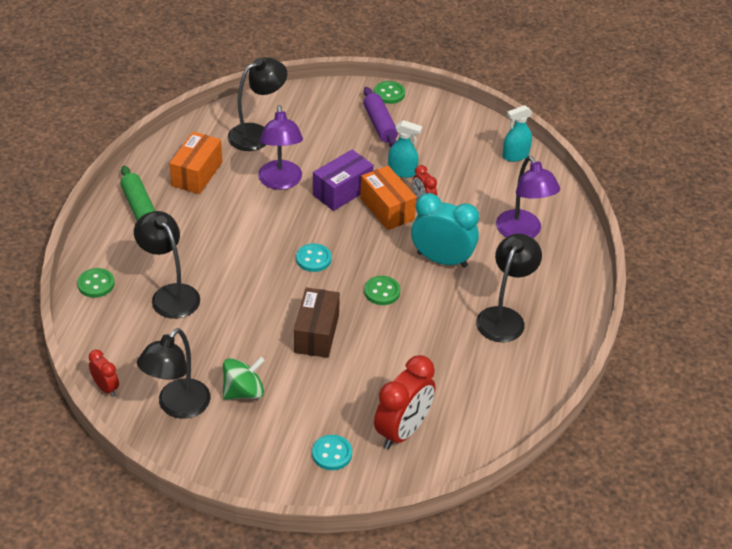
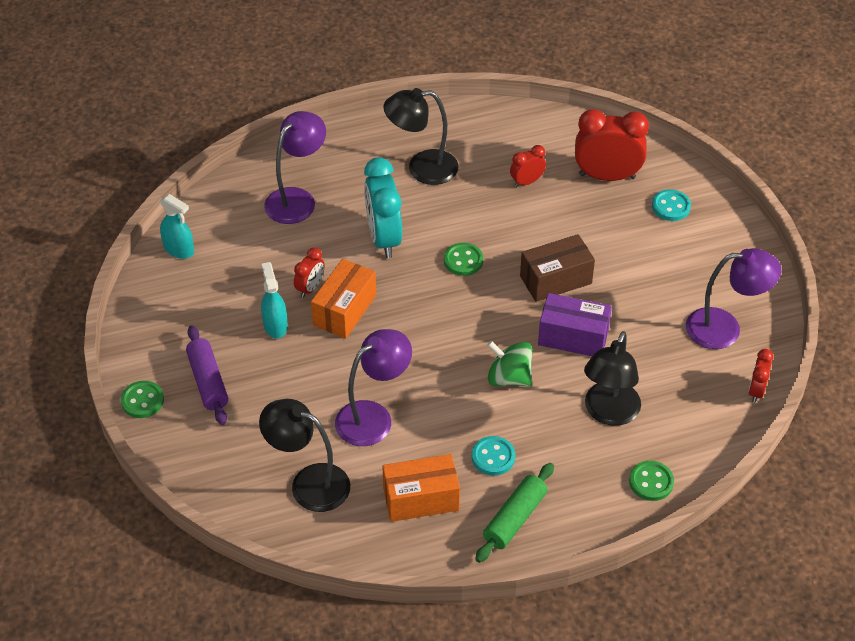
camera: 120 degrees left, 5 degrees up
(177, 406) = (725, 328): black lamp -> purple lamp
(243, 392) = (666, 293): green spinning top -> green spinning top (509, 377)
(313, 259) = (464, 330): turquoise button -> turquoise button (493, 457)
(342, 191) = (346, 358): purple box -> purple box (573, 337)
(380, 125) = (208, 381): purple rolling pin -> purple rolling pin turned 60 degrees counterclockwise
(437, 374) = (527, 182): none -> red clock

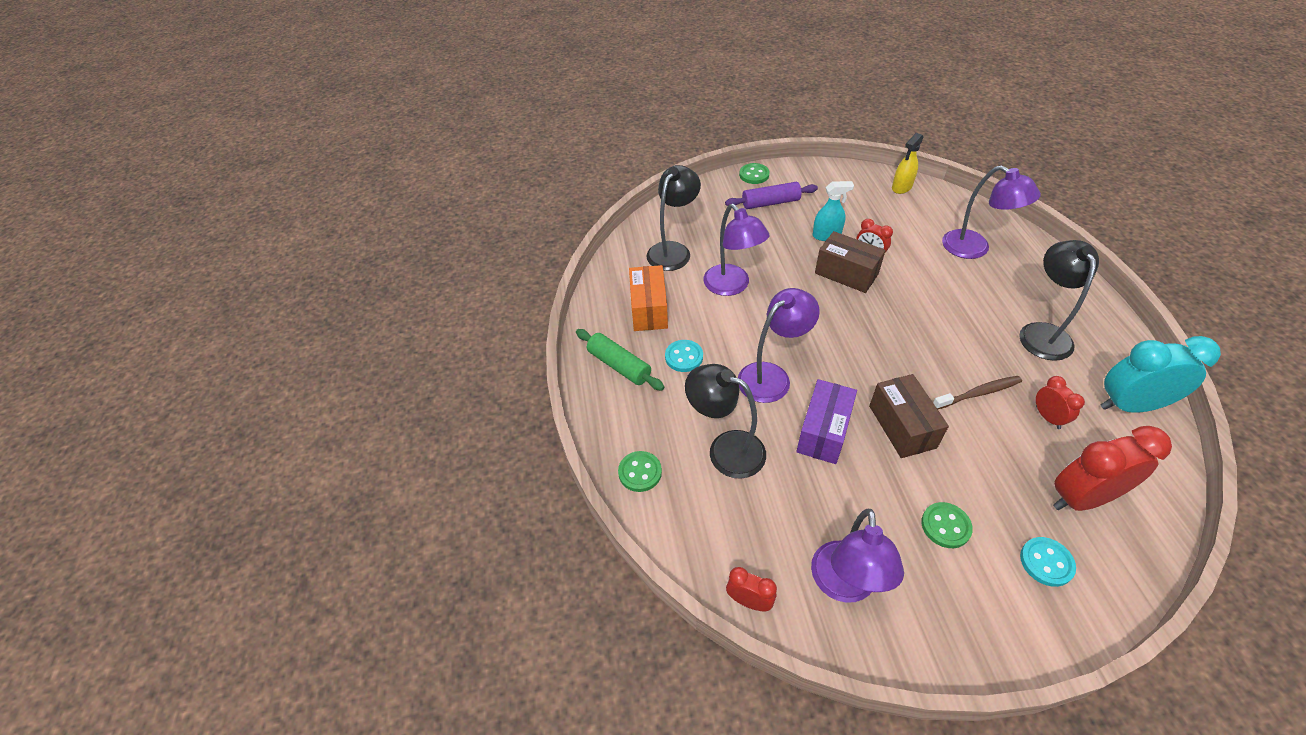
camera: 100 degrees right, 0 degrees up
(179, 249) = (901, 187): turquoise spray bottle -> yellow spray bottle
(344, 310) = (846, 273): orange box -> brown box
(384, 238) = (937, 301): turquoise clock -> turquoise clock (1130, 405)
(463, 260) = (917, 355): green button -> green button (945, 526)
(506, 222) = (978, 393): none -> brown toothbrush
(509, 377) = (771, 376): green spinning top -> purple lamp
(607, 176) = (1082, 498): red clock -> red clock turned 120 degrees counterclockwise

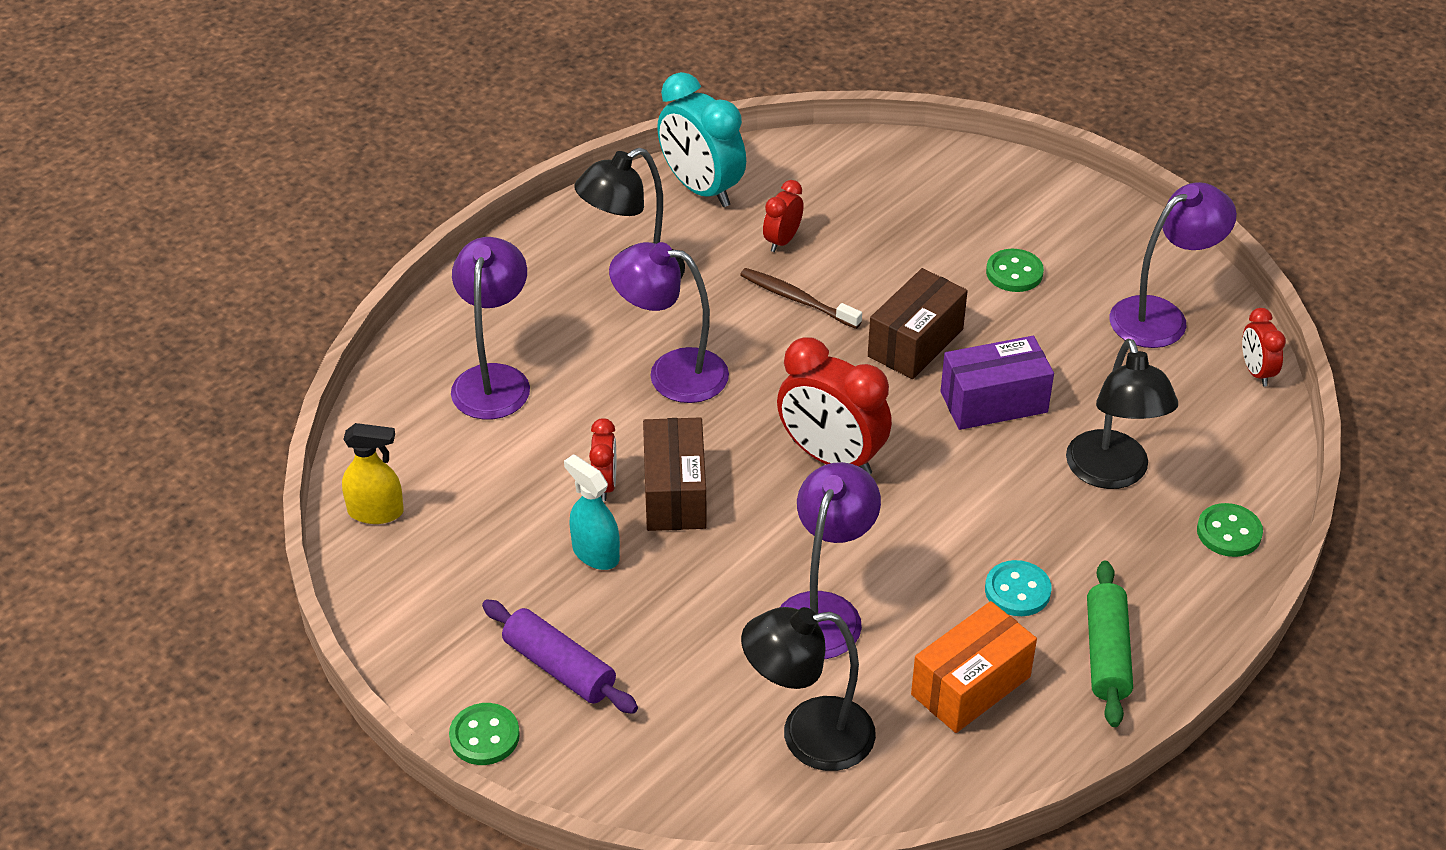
camera: 130 degrees left, 5 degrees down
(771, 376) = (956, 485): purple lamp -> purple lamp (672, 373)
(1046, 562) = (981, 202): turquoise button -> none
(1082, 498) = (876, 196): red clock -> red clock (831, 457)

